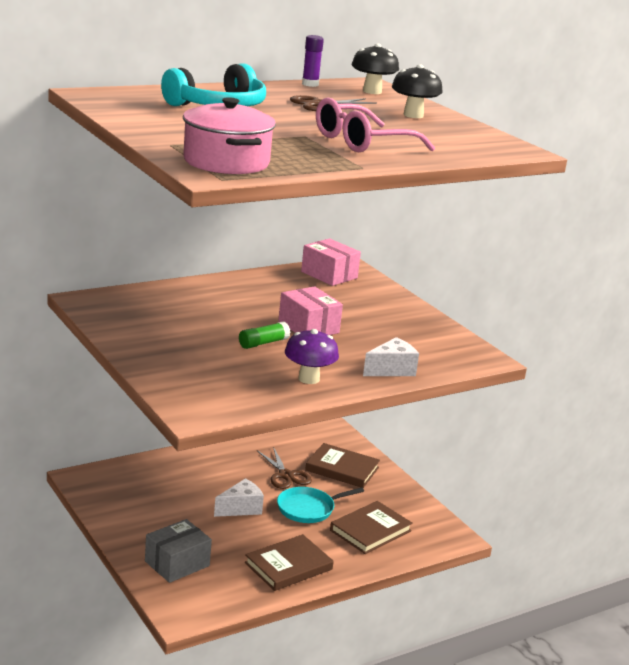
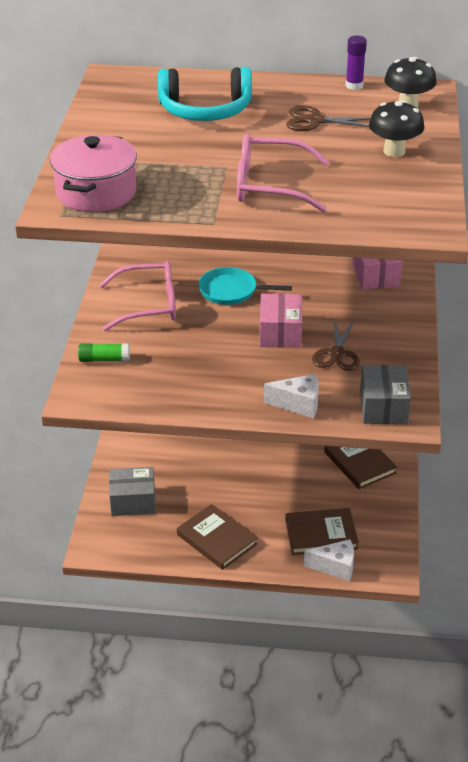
camera: 40 degrees right, 15 degrees up
(165, 333) = (148, 305): none -> pink glasses
(241, 508) = (231, 470): white cheese -> white cheese (335, 567)
(263, 343) = (218, 339): green glue stick -> green glue stick (104, 359)
(285, 475) = (301, 451): brown scissors -> brown scissors (337, 354)
(288, 566) = (216, 539): brown book -> brown book turned 45 degrees clockwise
(308, 509) = (288, 491): turquoise pan -> turquoise pan (231, 291)
(309, 379) = (212, 390): purple mushroom -> none
(456, 355) = (383, 407): none -> grey box

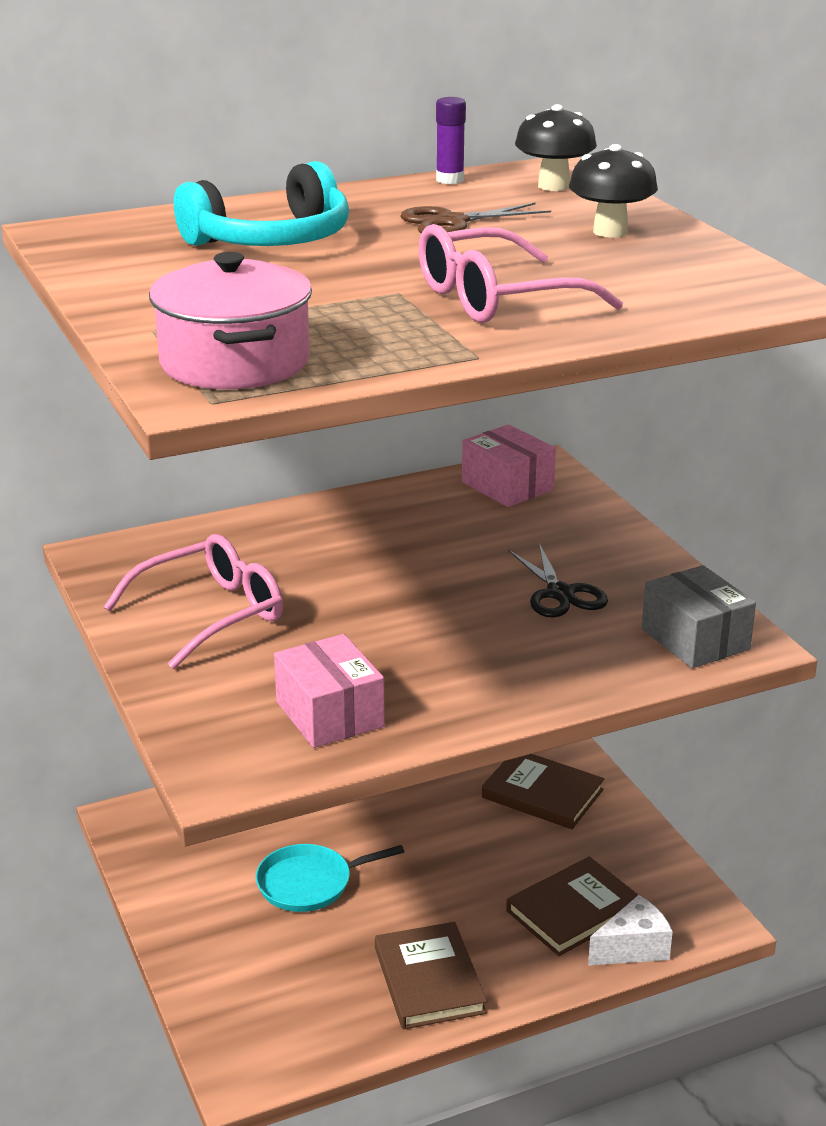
camera: 30 degrees left, 10 degrees down
(104, 359) = (212, 709): green glue stick -> none
(133, 501) = (250, 976): grey box -> none
(216, 539) = (429, 980): brown book -> brown book turned 60 degrees clockwise
(231, 291) = (322, 560): turquoise pan -> turquoise pan (309, 883)
(280, 333) = (451, 591): pink box -> pink box (329, 714)
(298, 404) = (576, 674): white cheese -> none
(337, 354) = (560, 593): brown scissors -> black scissors

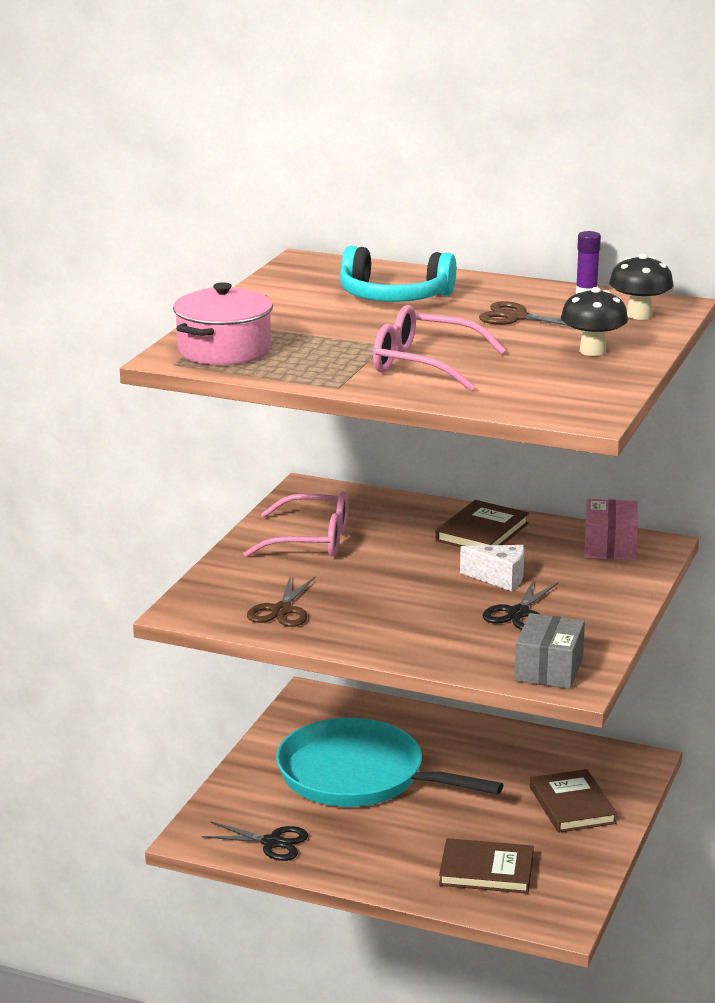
camera: 45 degrees right, 5 degrees down
(309, 883) = (358, 776): turquoise pan -> turquoise pan, size x2.05
(329, 714) = (281, 610): pink box -> brown scissors
(334, 1019) = (272, 843): none -> black scissors
(429, 980) = (348, 855): brown book -> brown book (482, 532)
(633, 948) = (489, 907): white cheese -> white cheese (499, 578)

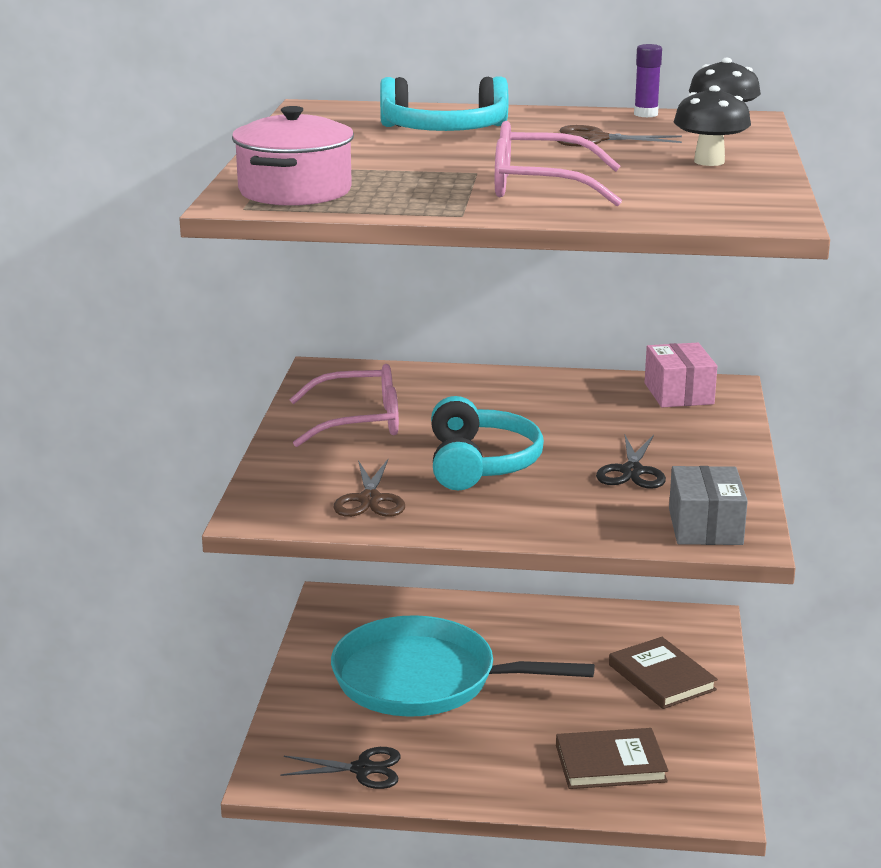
camera: 15 degrees left, 0 degrees up
(392, 590) = (480, 463): none -> turquoise headphones
(482, 532) = (538, 394): brown book -> none
(499, 578) = (587, 438): white cheese -> none

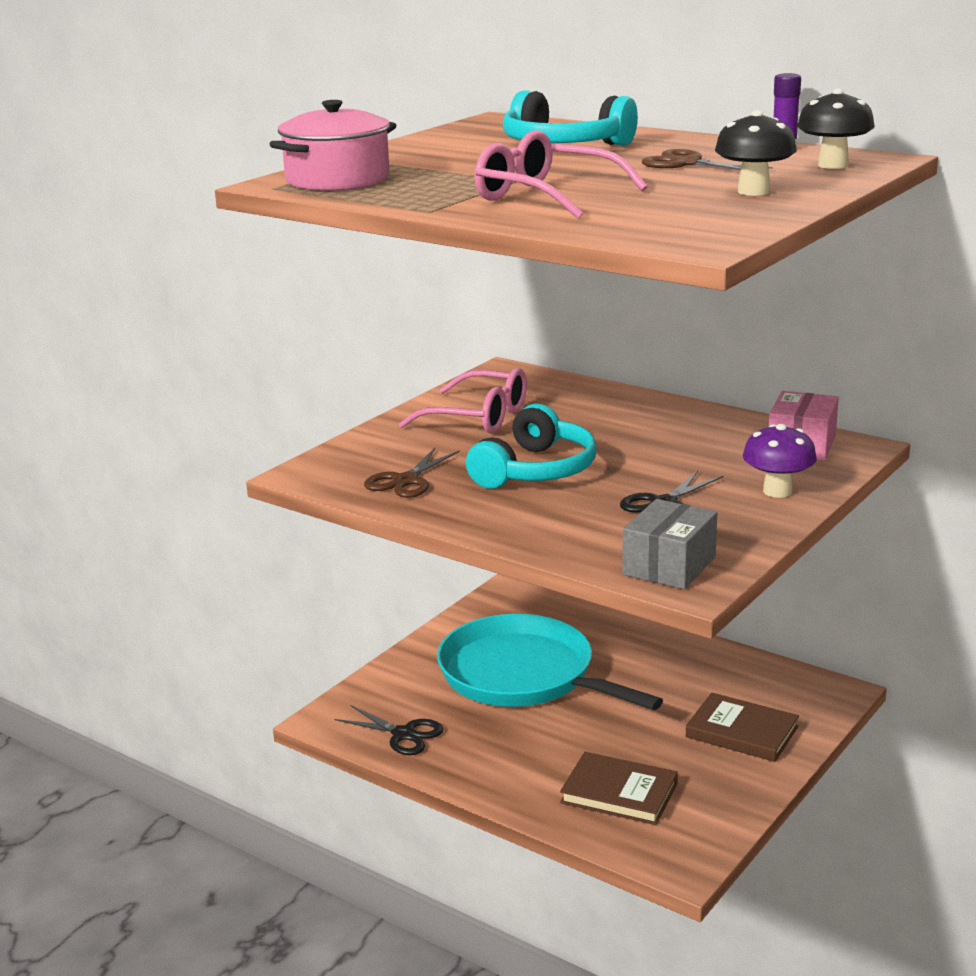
camera: 30 degrees right, 0 degrees up
(661, 677) = (741, 732): brown book -> brown book turned 60 degrees counterclockwise
(710, 440) = (777, 491): none -> purple mushroom

